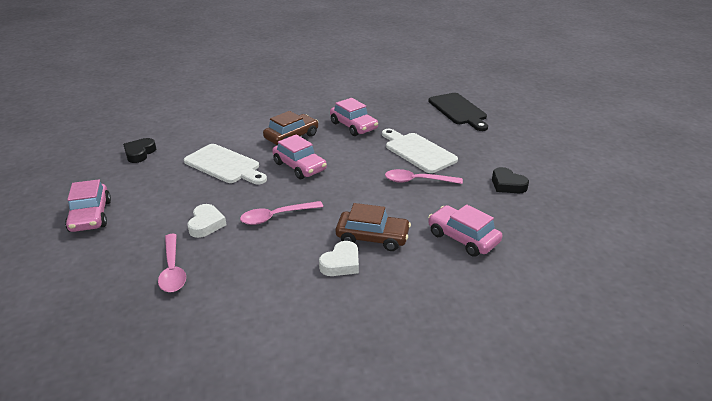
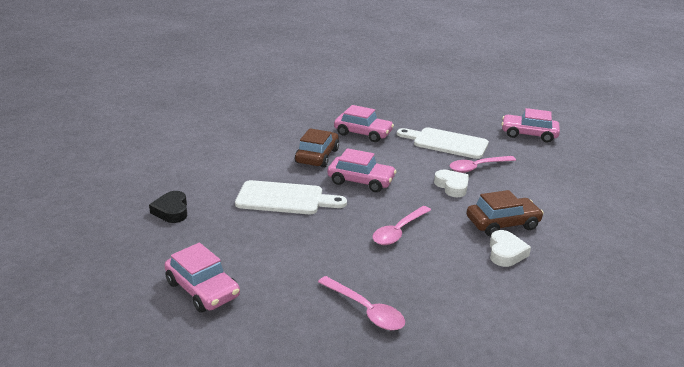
camera: 30 degrees left, 5 degrees down
(206, 224) = (341, 258): white heart -> white heart (452, 186)
(459, 110) = (435, 101): black cutting board -> none
(463, 238) = (568, 203): pink car -> pink car (528, 134)
(507, 185) = (547, 153): black heart -> none

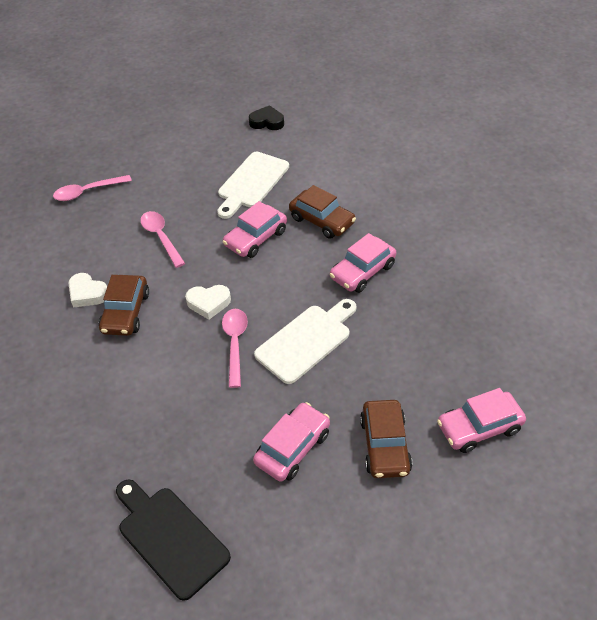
camera: 115 degrees right, 20 degrees up
(202, 289) = (161, 127): pink car -> pink car (479, 427)
(493, 111) = (385, 445): none -> brown car
(631, 158) = (170, 538): none -> black cutting board

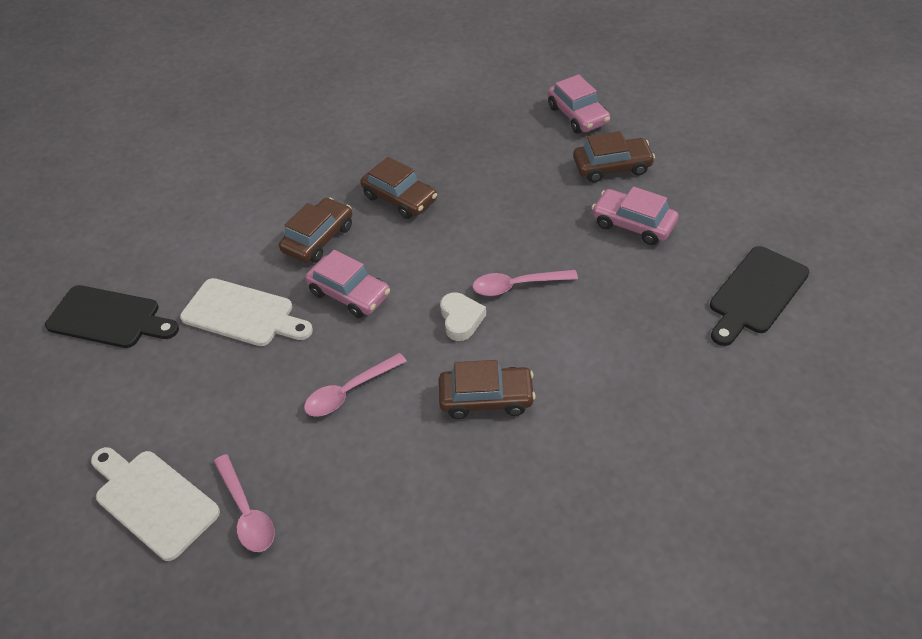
camera: 95 degrees left, 0 degrees up
(87, 293) = (459, 450): white heart -> none
(267, 122) = (109, 318): black heart -> black cutting board
(306, 341) = (503, 230): white cutting board -> white cutting board (152, 501)
(362, 271) = (400, 198): pink car -> brown car

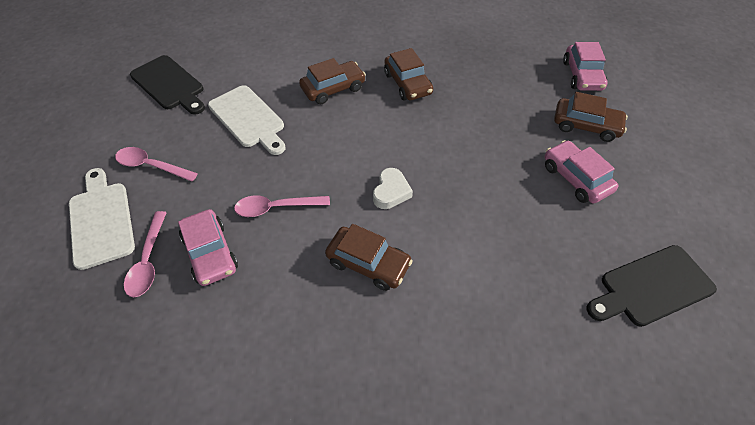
camera: 25 degrees right, 5 degrees up
(349, 294) = (326, 136): pink car -> pink car (210, 253)
(517, 286) = (450, 185): pink spoon -> pink spoon (151, 166)

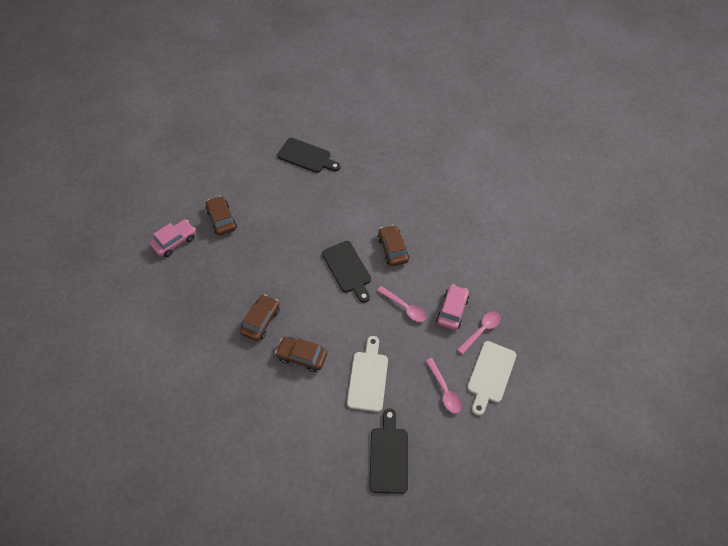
camera: 135 degrees left, 5 degrees up
(391, 192) = (348, 269): white heart -> black cutting board
(575, 178) = (267, 205): pink car -> none

